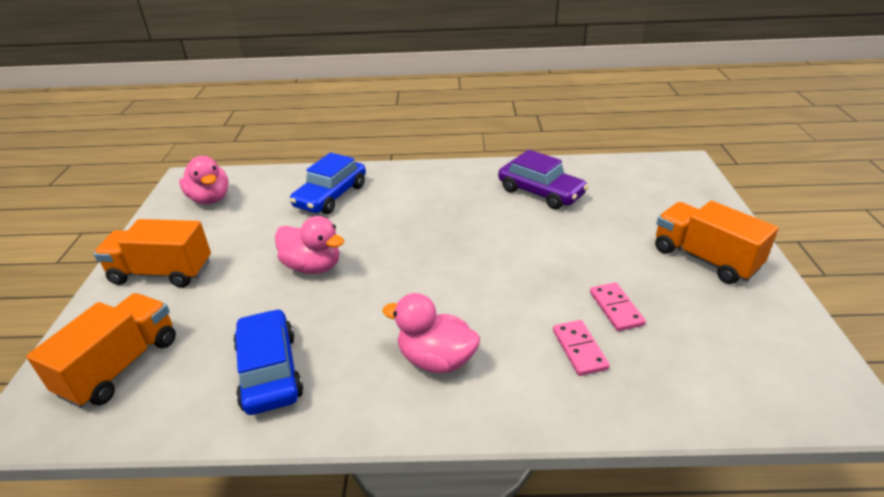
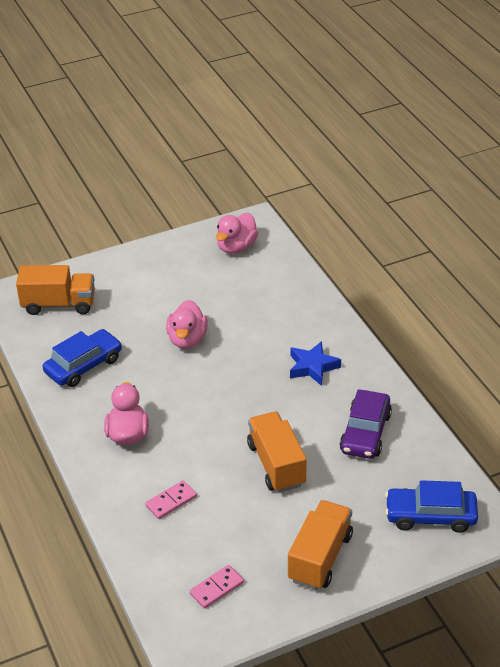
camera: 65 degrees right, 5 degrees up
(162, 273) = (142, 273): orange truck -> orange truck (276, 464)
(331, 196) = (280, 309): blue car -> blue car (430, 516)
(430, 198) = (312, 367): none -> blue star
(616, 308) = (225, 513): pink domino -> pink domino (216, 588)

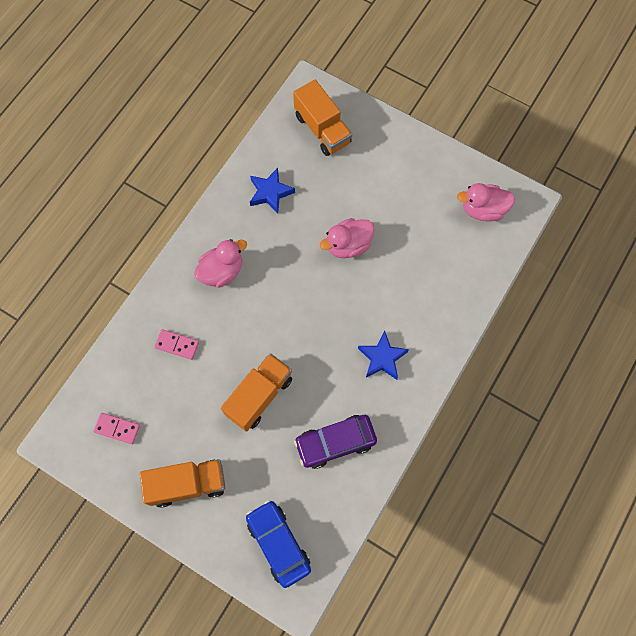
camera: 55 degrees right, 30 degrees up
(84, 366) = (270, 193): blue car -> blue star

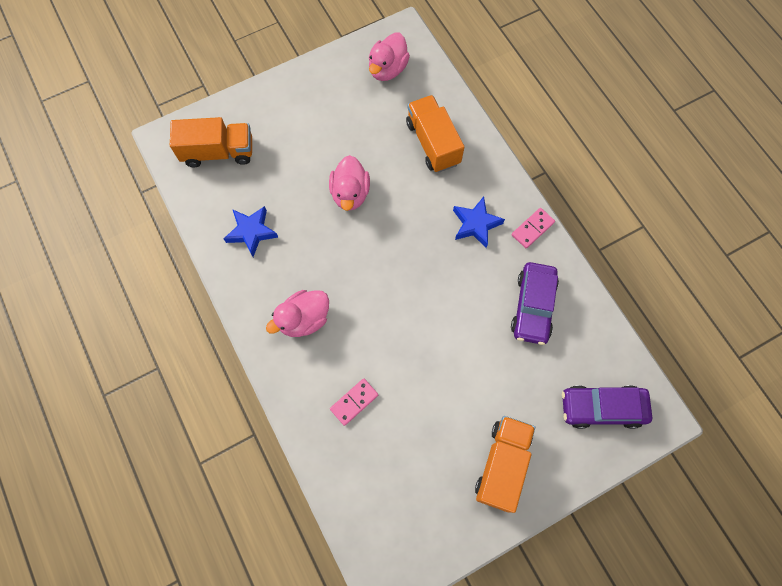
camera: 60 degrees left, 0 degrees up
(117, 429) = (407, 507): pink domino -> pink domino (532, 229)
(222, 271) = (304, 319): pink duck -> pink duck turned 120 degrees counterclockwise
(259, 396) = (451, 351): orange truck -> orange truck (433, 143)
(278, 544) = (602, 408): blue car -> purple car

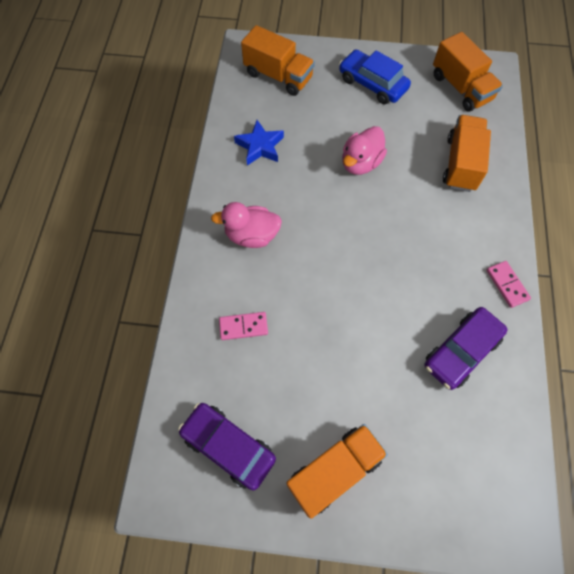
camera: 35 degrees right, 5 degrees down
(309, 110) = (372, 84): none -> blue car
(387, 69) = (461, 88): pink duck -> orange truck
(476, 224) = (454, 250): blue star -> none
(532, 229) = (507, 285): pink domino -> pink domino turned 75 degrees clockwise
(602, 408) = (468, 488): purple car -> purple car (228, 446)

